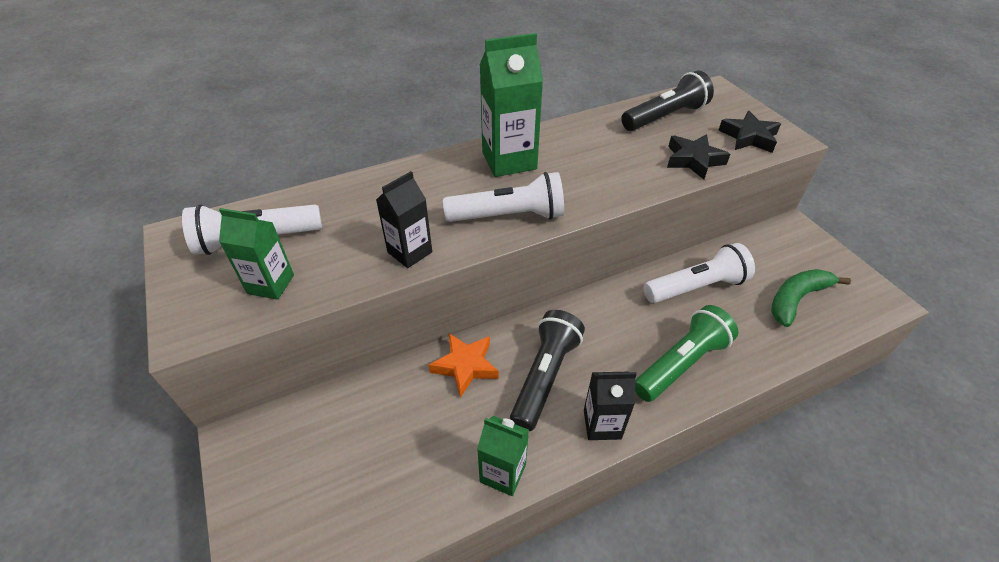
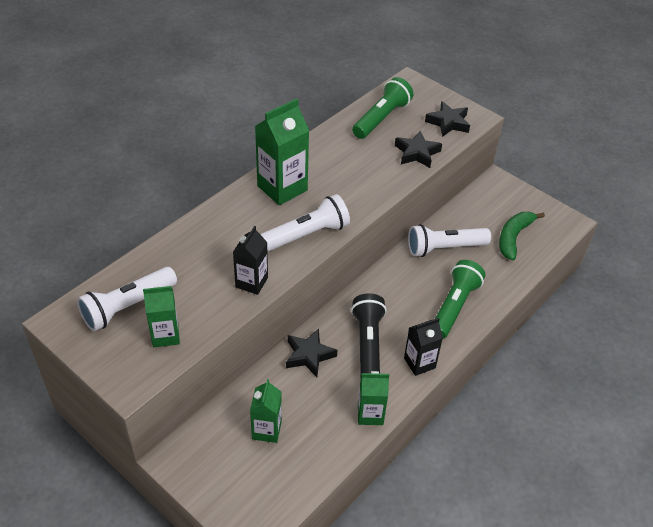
camera: 25 degrees left, 0 degrees up
(362, 445) = (266, 430): none -> green carton
(465, 366) = (309, 355): orange star -> black star
(665, 117) = (381, 118): black flashlight -> green flashlight
(696, 287) = (444, 248): white flashlight -> white flashlight turned 150 degrees counterclockwise

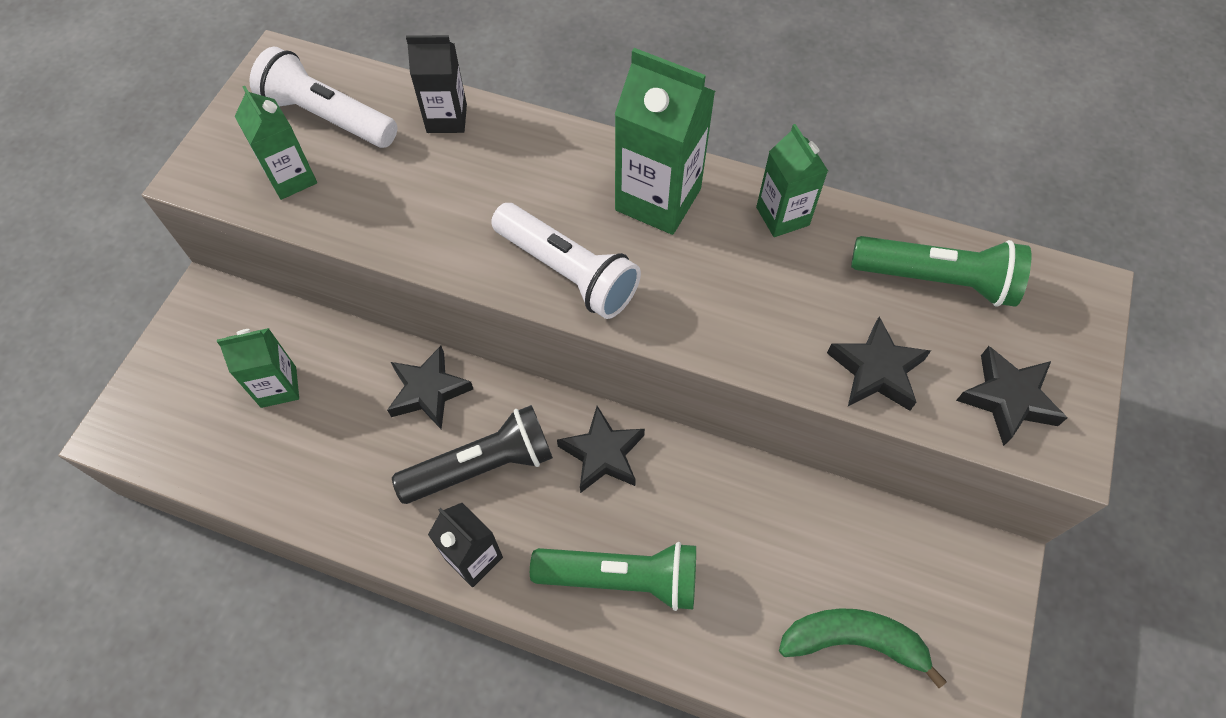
camera: 70 degrees right, 15 degrees up
(251, 282) = (431, 238): black carton -> black carton (446, 118)
(370, 414) = (347, 515): green carton -> green carton (782, 216)
(384, 292) = (602, 454): none -> black star
(444, 248) = (755, 519): white flashlight -> none

